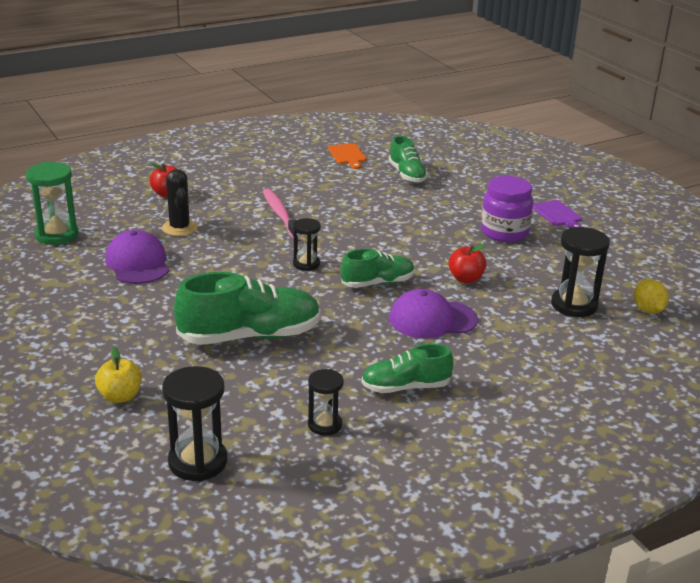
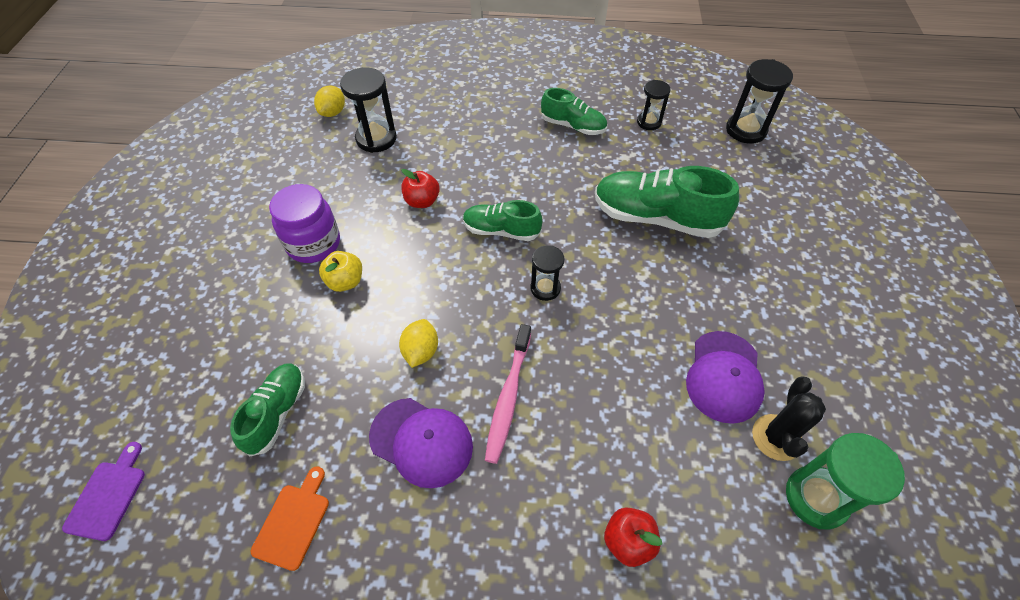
camera: 145 degrees left, 25 degrees up
(120, 396) = (786, 201): yellow apple -> yellow apple (345, 281)
(179, 228) = (647, 431): black cactus -> black cactus (776, 437)
(357, 214) = (421, 351): none -> yellow lemon
(432, 319) = (496, 172): purple cap -> purple cap (421, 442)
(558, 215) = (229, 244): purple cutting board -> purple cutting board (108, 496)

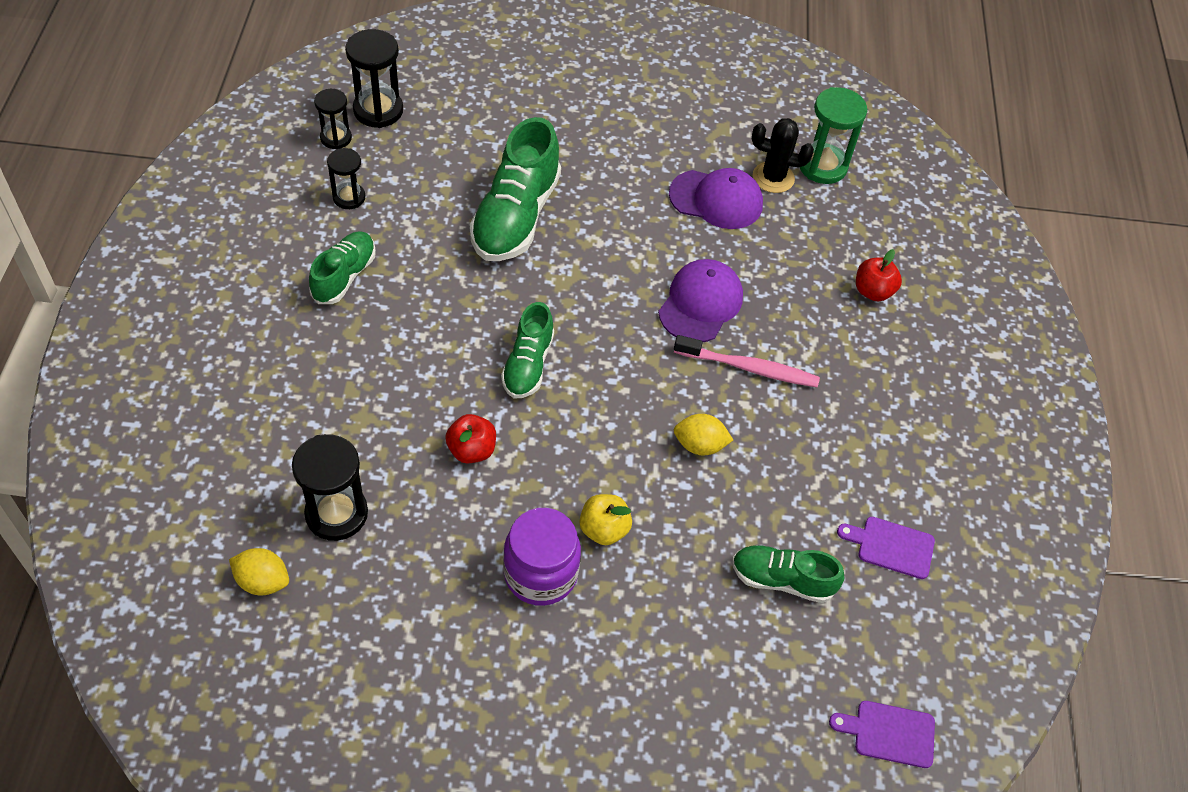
camera: 95 degrees left, 0 degrees up
(293, 521) = (891, 546): orange cutting board -> purple cutting board
(421, 442) = (802, 442): purple cap -> purple cap (700, 303)
(545, 288) = (614, 327): black hourglass -> black hourglass (336, 138)

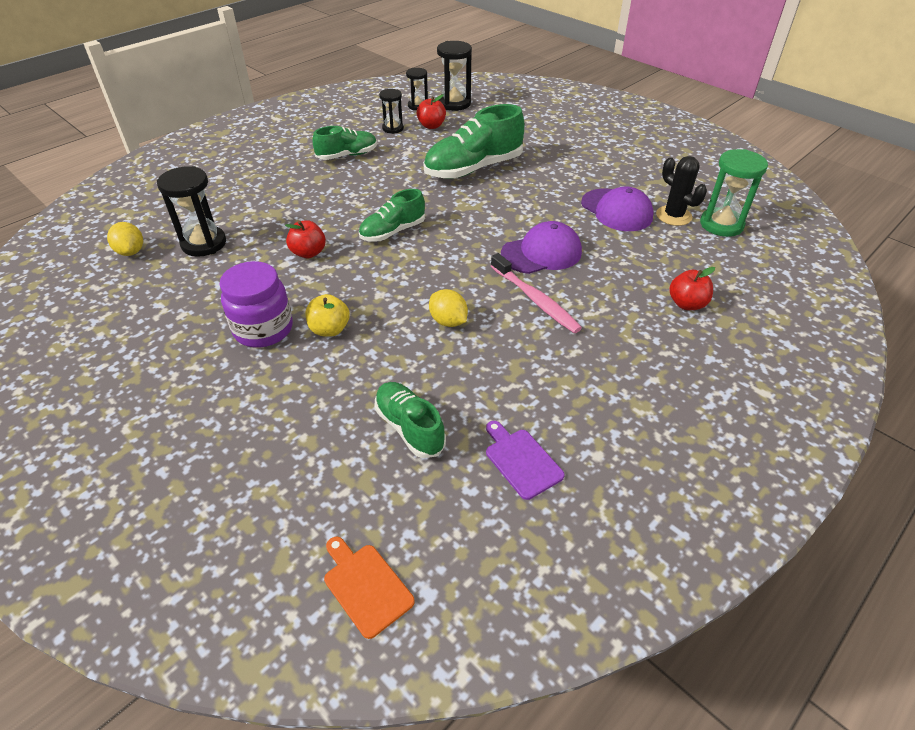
camera: 45 degrees right, 10 degrees down
(392, 167) = (431, 126): none -> red apple
(889, 733) = (366, 586): purple cutting board -> orange cutting board

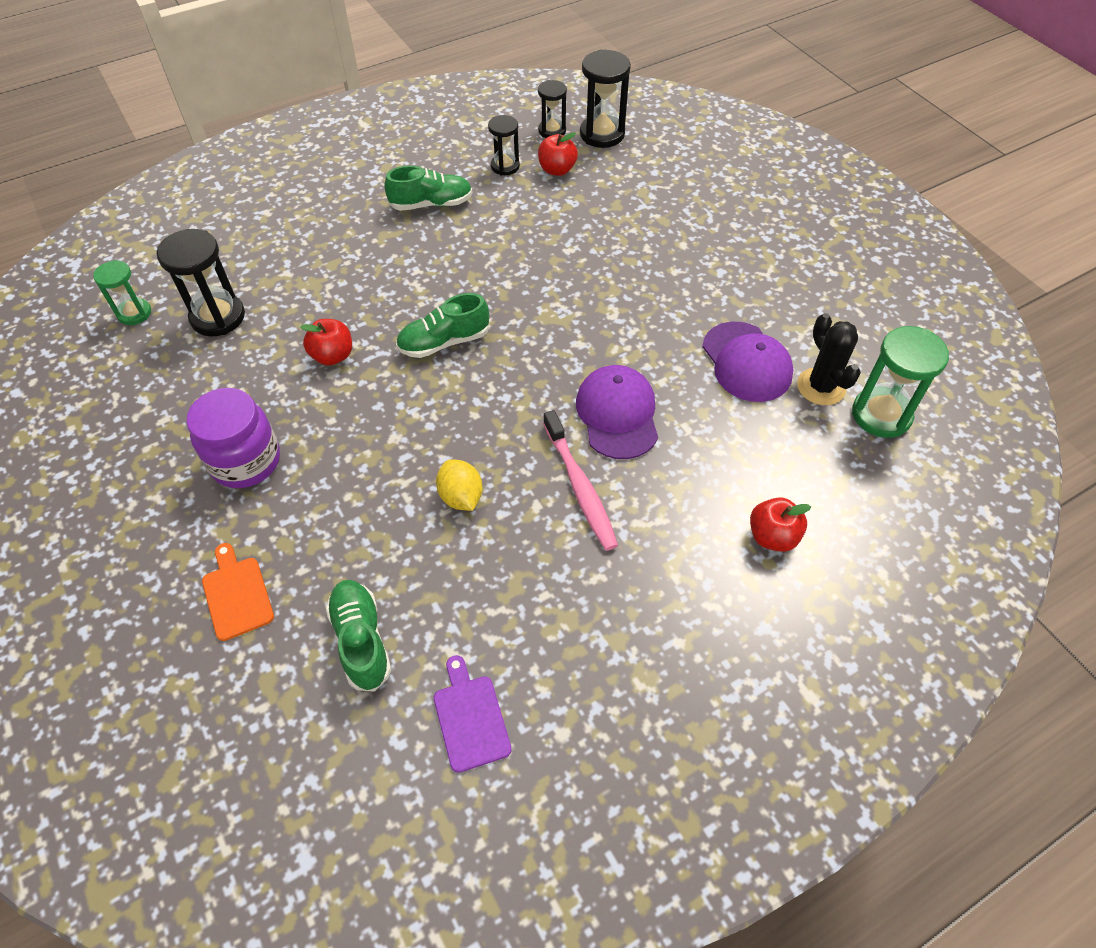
camera: 15 degrees right, 10 degrees up
(131, 251) = (134, 313): yellow lemon -> green hourglass
(329, 329) = (319, 478): yellow apple -> none
(366, 586) = (244, 833): orange cutting board -> orange cutting board (237, 594)
(473, 169) = (584, 255): green shoe -> none
(541, 253) = (617, 414): purple cap -> purple cap turned 90 degrees counterclockwise

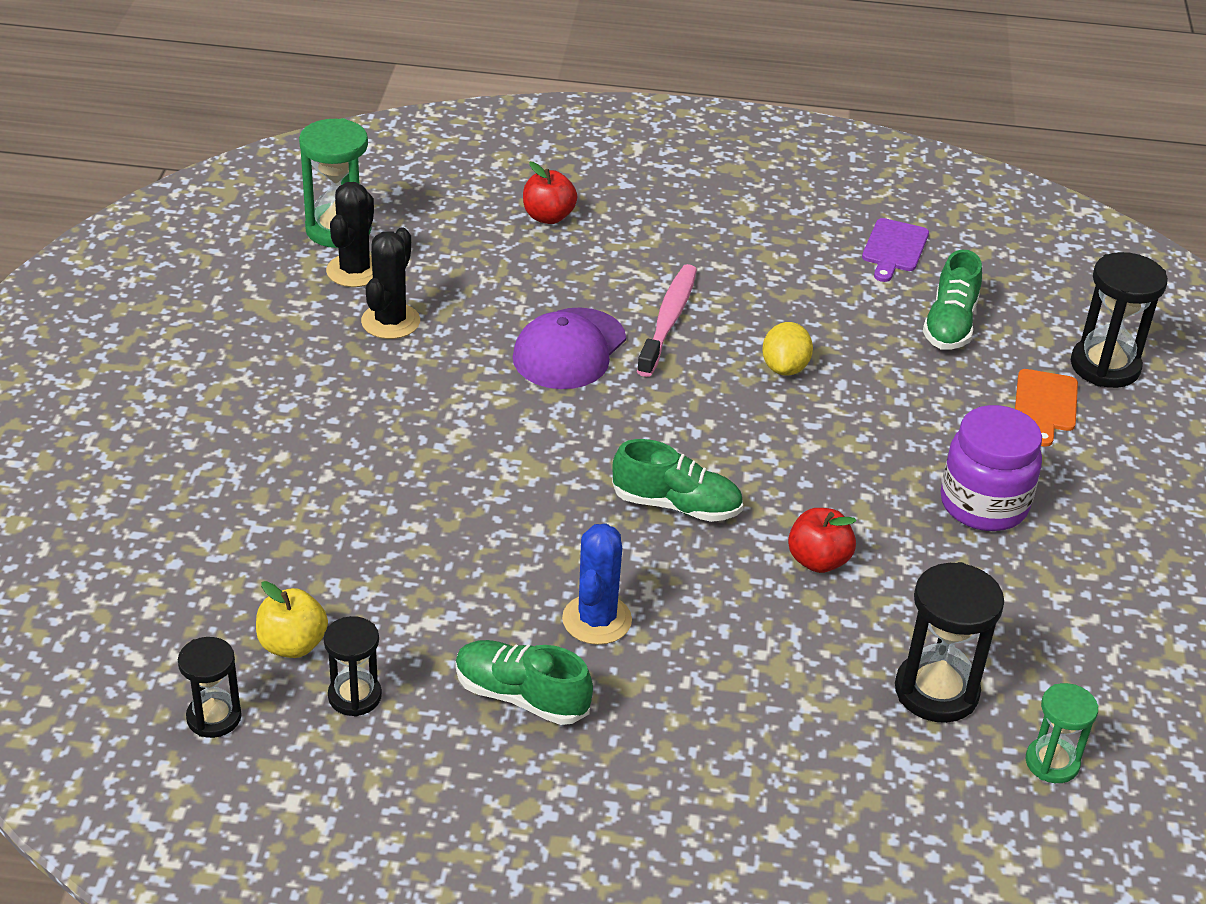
camera: 145 degrees left, 15 degrees down
(429, 255) = (597, 620): none -> blue cactus
(557, 170) = (292, 645): red apple -> yellow apple
(602, 134) = (155, 664): black hourglass -> black hourglass (1105, 366)
(746, 362) = (390, 321): purple cap -> black cactus

